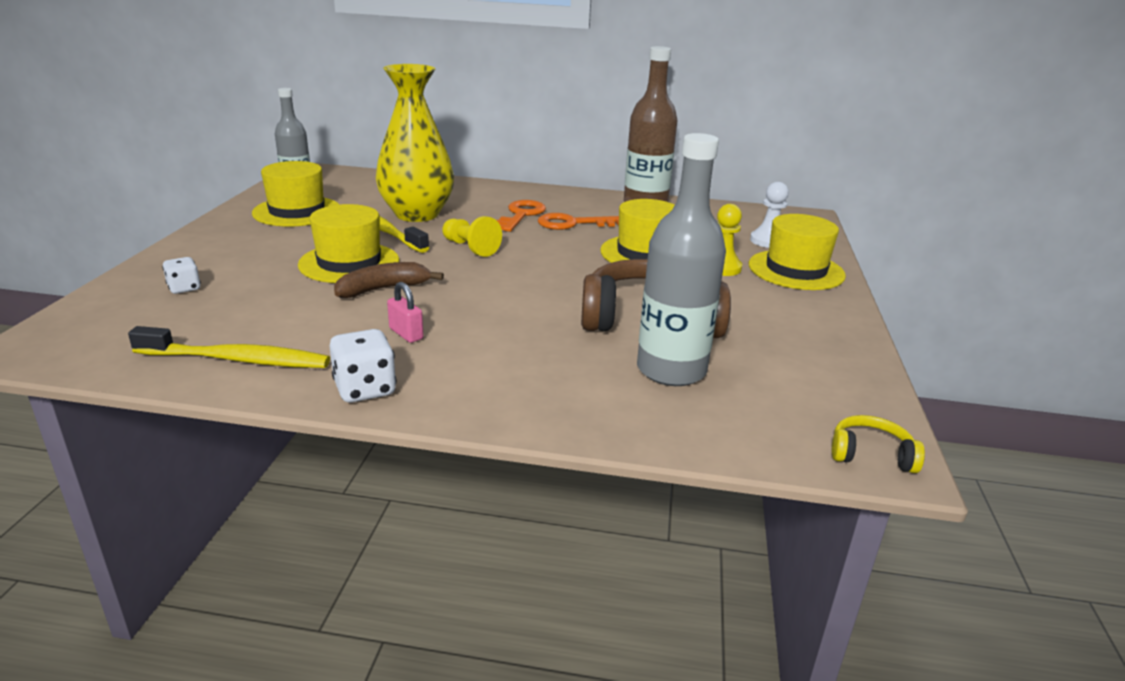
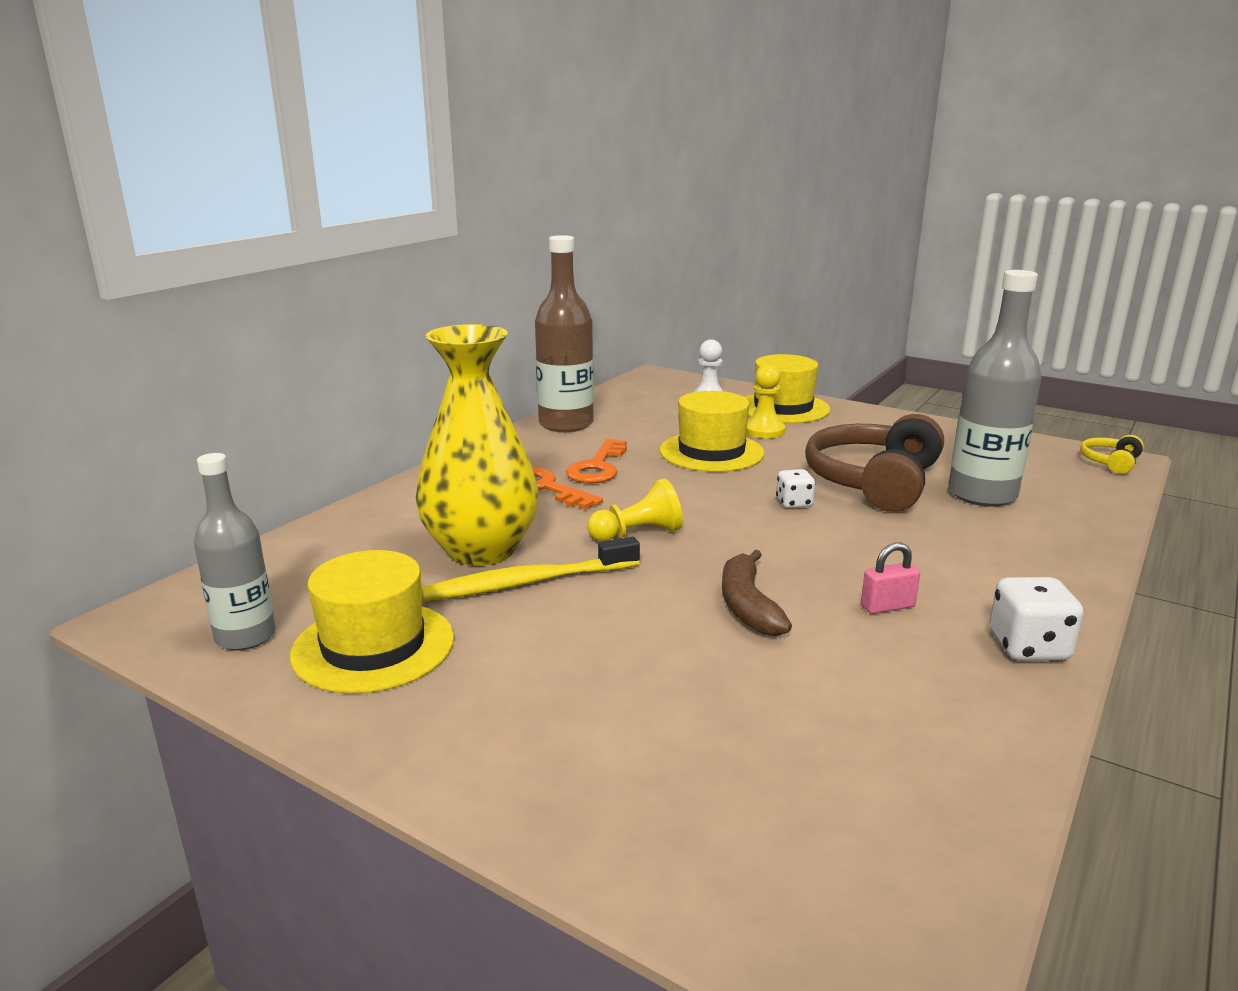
camera: 65 degrees left, 5 degrees down
(184, 288) = (673, 781): white dice -> white dice (794, 503)
(237, 359) = (949, 735): yellow toothbrush -> none
(349, 263) = (642, 621): yellow hat -> none

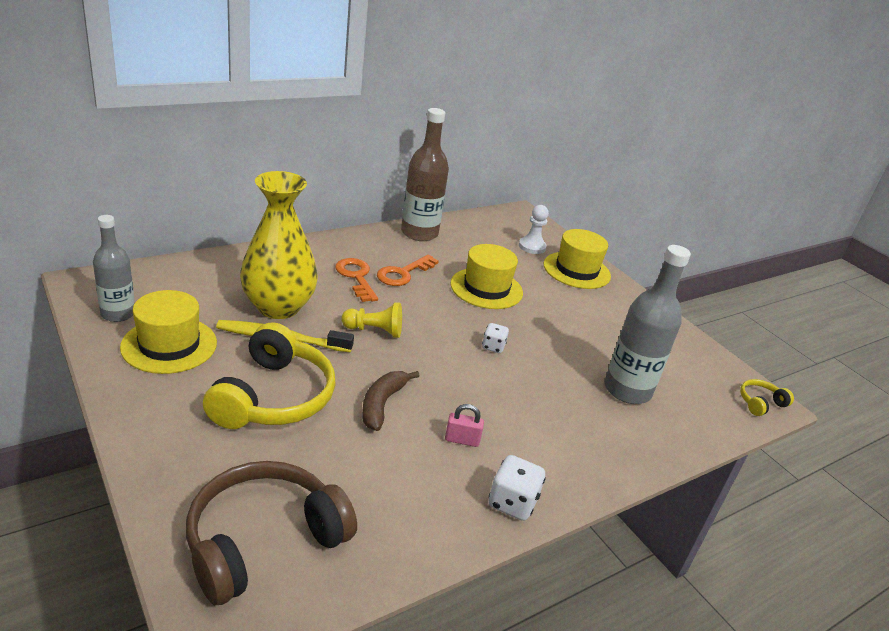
camera: 20 degrees right, 10 degrees up
(601, 651) = (274, 397): none -> yellow headphones
(764, 431) = (540, 284): yellow pawn -> none
(873, 482) = (565, 351): brown headphones -> brown headphones (263, 540)

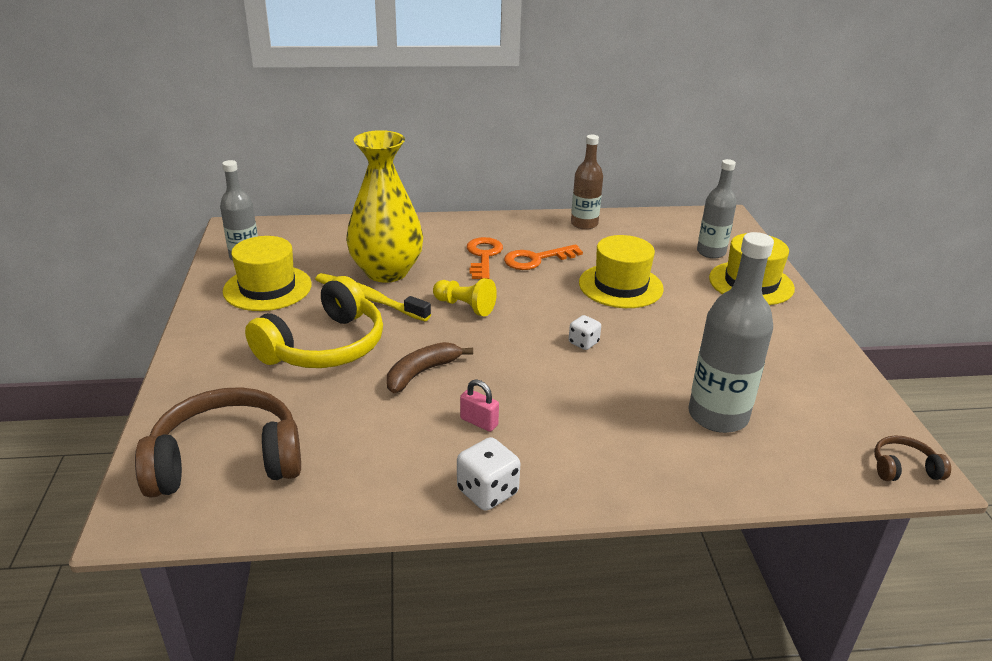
camera: 30 degrees right, 0 degrees up
(419, 233) = (584, 224): brown bottle -> brown bottle, size x0.65
(532, 247) = (711, 252): white pawn -> grey bottle
(760, 403) = (903, 468): yellow headphones -> brown headphones

